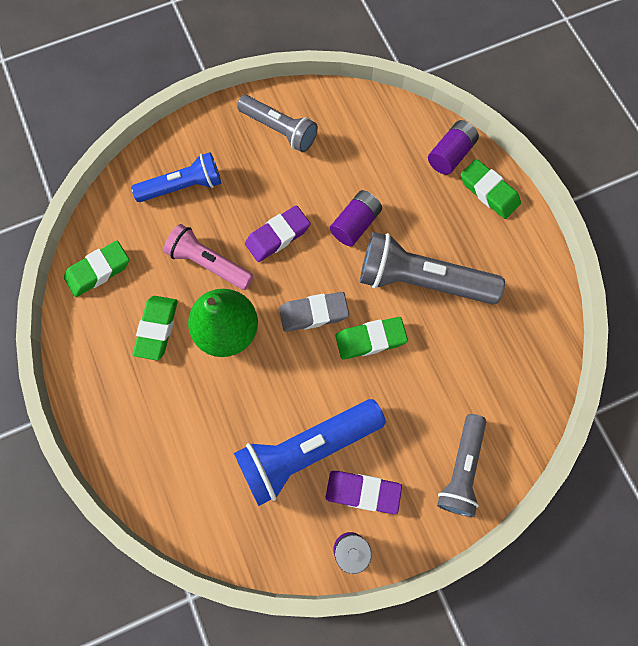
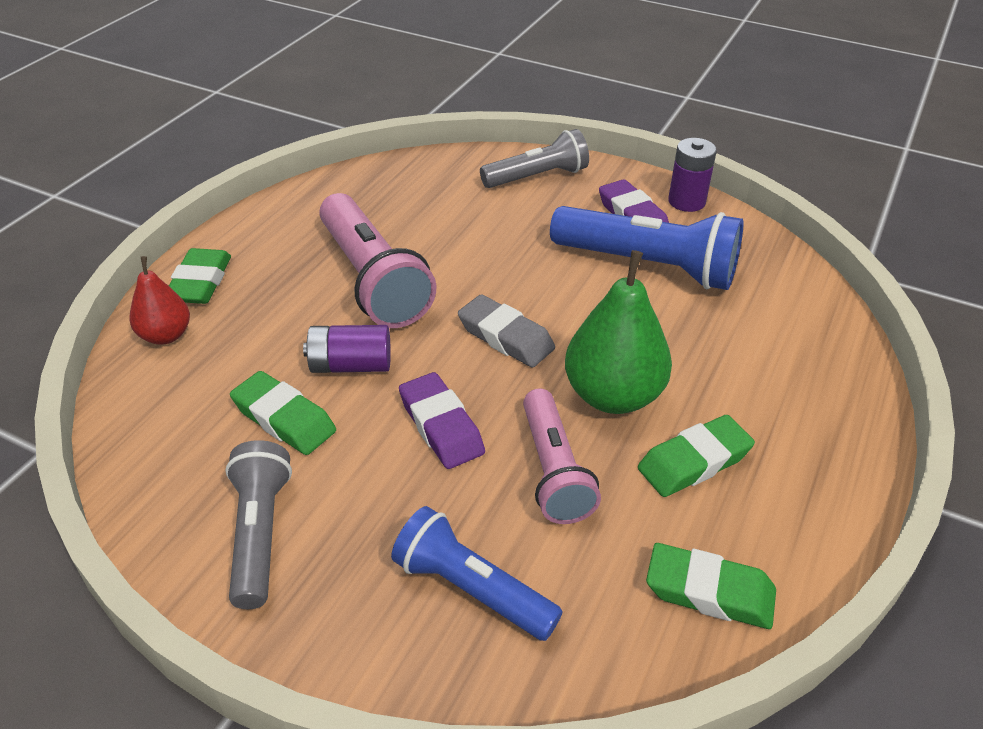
camera: 130 degrees left, 30 degrees down
(277, 236) = (441, 426): purple eraser -> purple eraser turned 45 degrees clockwise
(370, 339) = (484, 281): green eraser -> green eraser (284, 419)
(421, 280) = (373, 280): grey flashlight -> pink flashlight
(450, 154) = (166, 335): purple battery -> red pear

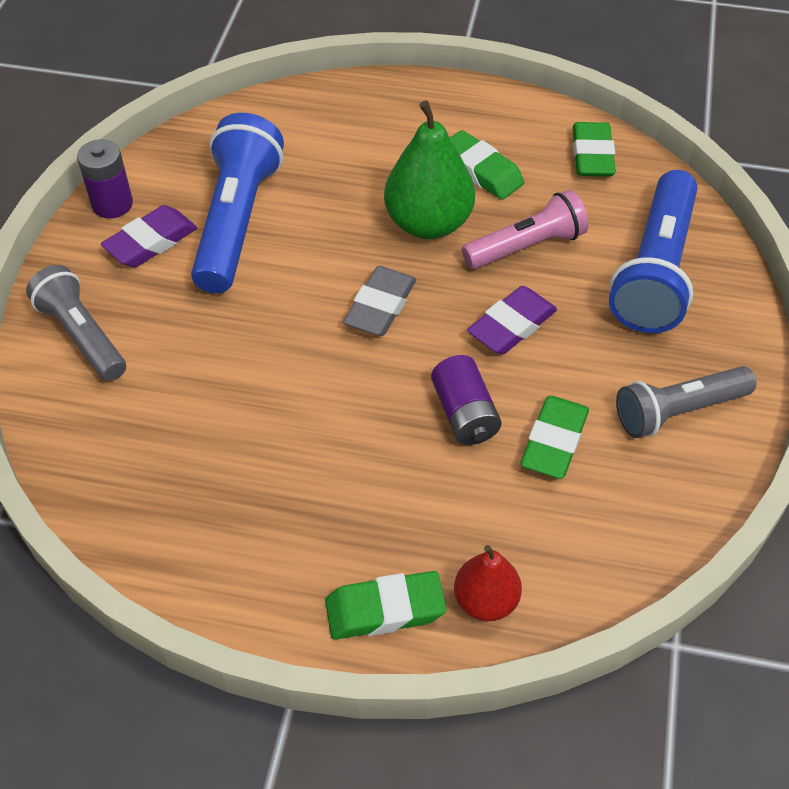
camera: 105 degrees left, 10 degrees up
(373, 280) = (326, 437): pink flashlight -> none
(471, 589) = (655, 271): blue flashlight -> blue flashlight, size x1.53

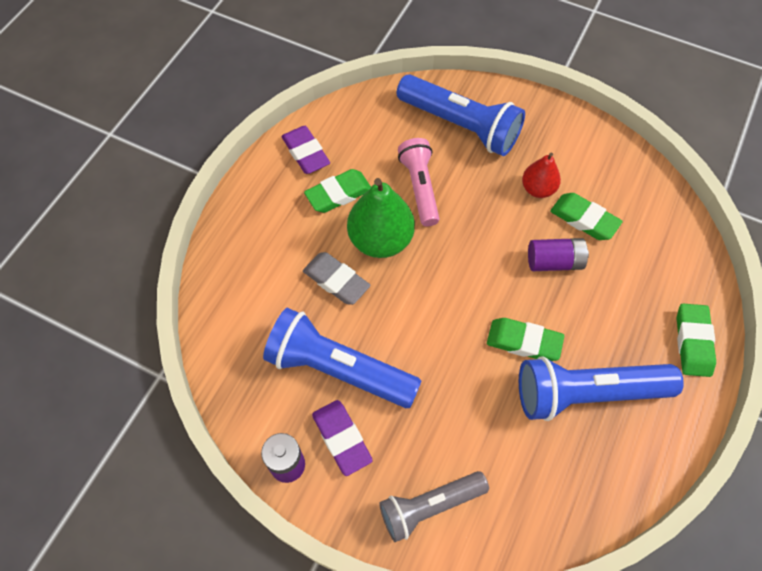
camera: 75 degrees left, 10 degrees up
(265, 478) = (586, 393): none -> blue flashlight
(380, 306) = (451, 289): grey eraser -> grey eraser (336, 281)
(485, 600) = (691, 286): red pear -> red pear (538, 189)
(511, 326) = (487, 216): purple eraser -> purple eraser (306, 153)
(592, 155) = (346, 126): green eraser -> green eraser (523, 342)
(678, 411) = (572, 151): grey flashlight -> none

